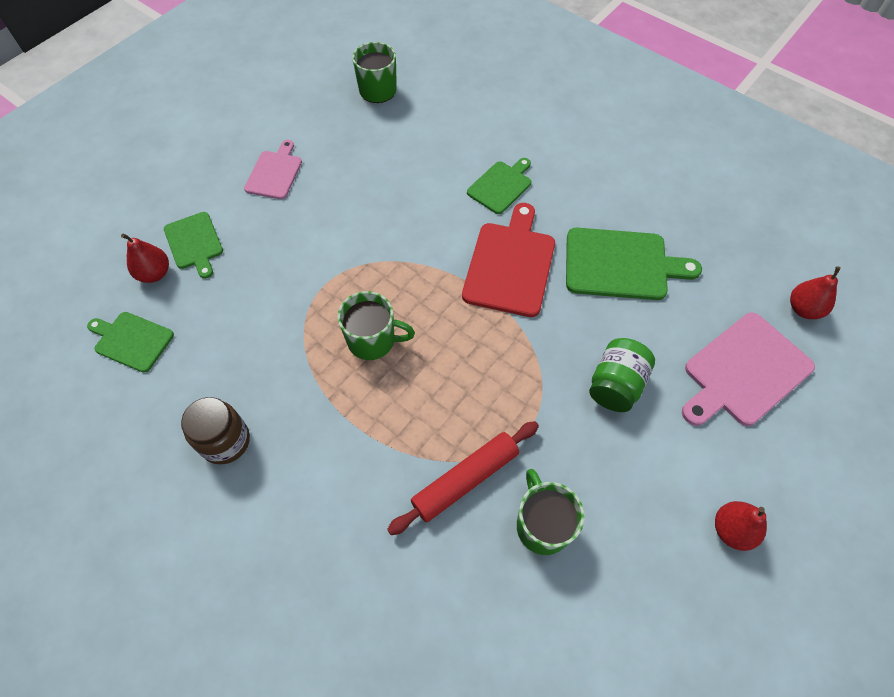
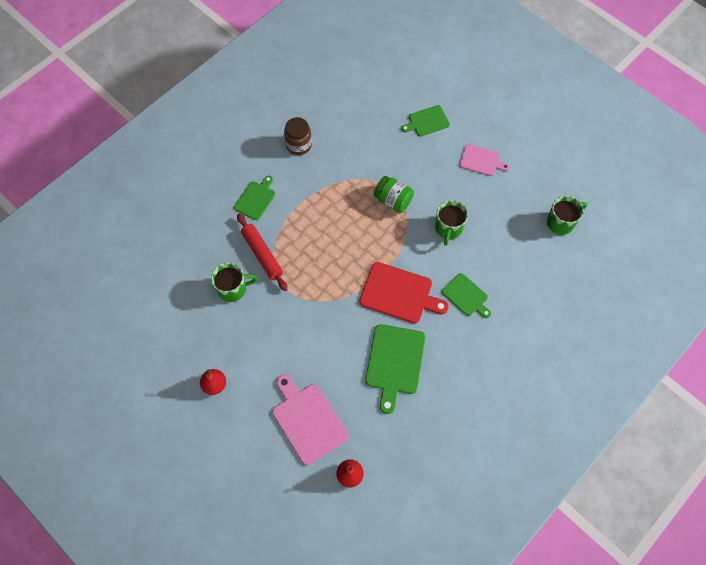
camera: 95 degrees right, 5 degrees up
(131, 340) = (362, 98): green cutting board -> green cutting board (256, 199)
(155, 273) = (406, 104): red pear -> none
(373, 340) = (351, 213): green mug -> green mug (448, 228)
(615, 385) = (308, 341): green jar -> green jar (393, 200)

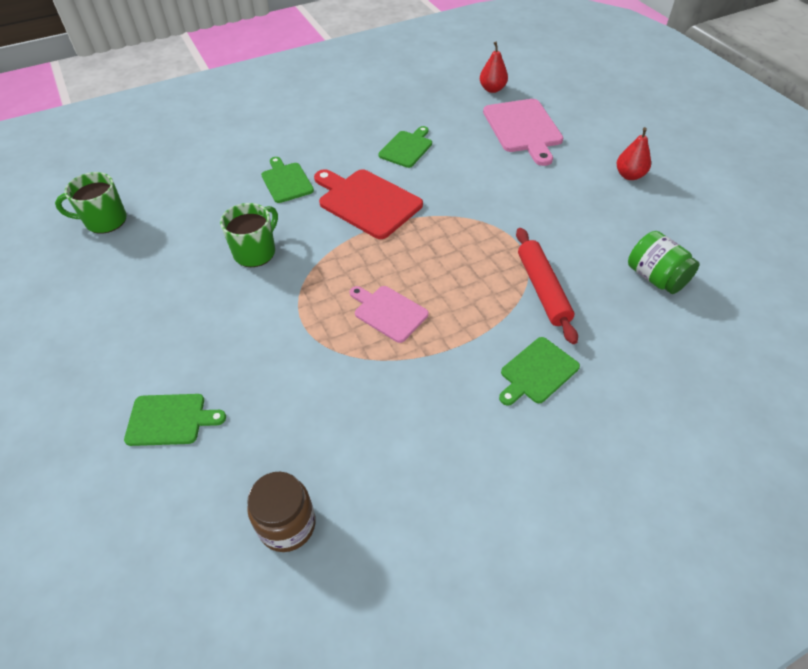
camera: 160 degrees left, 15 degrees down
(233, 289) = (595, 259): green mug -> none
(299, 145) = (430, 448): brown jar -> brown jar (287, 525)
(393, 200) = (311, 307): green jar -> green jar (655, 277)
(394, 363) = (407, 148): green cutting board -> green cutting board, size x0.61
(481, 161) = (136, 325): pink cutting board -> pink cutting board (388, 312)

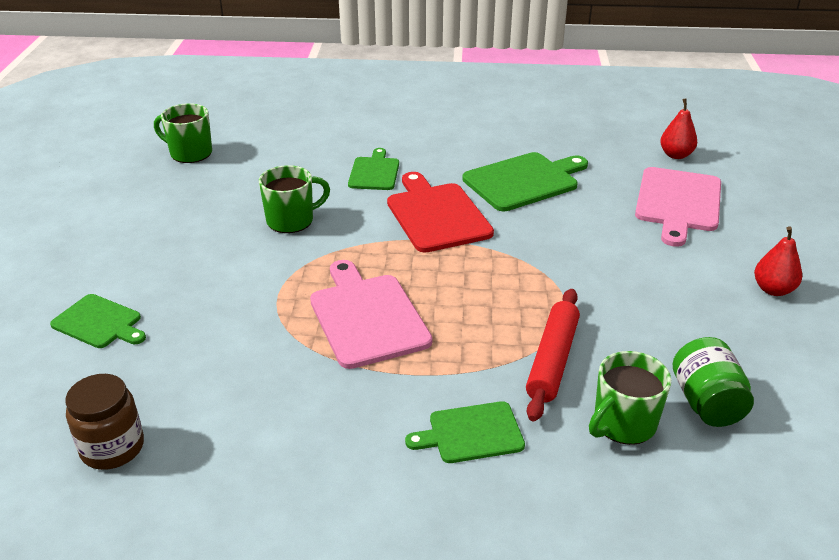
camera: 30 degrees right, 15 degrees down
(388, 312) = (367, 316): pink cutting board -> pink cutting board, size x1.64
(407, 148) = (524, 181): green cutting board -> green cutting board, size x1.64
(621, 317) = (623, 424): none -> green mug

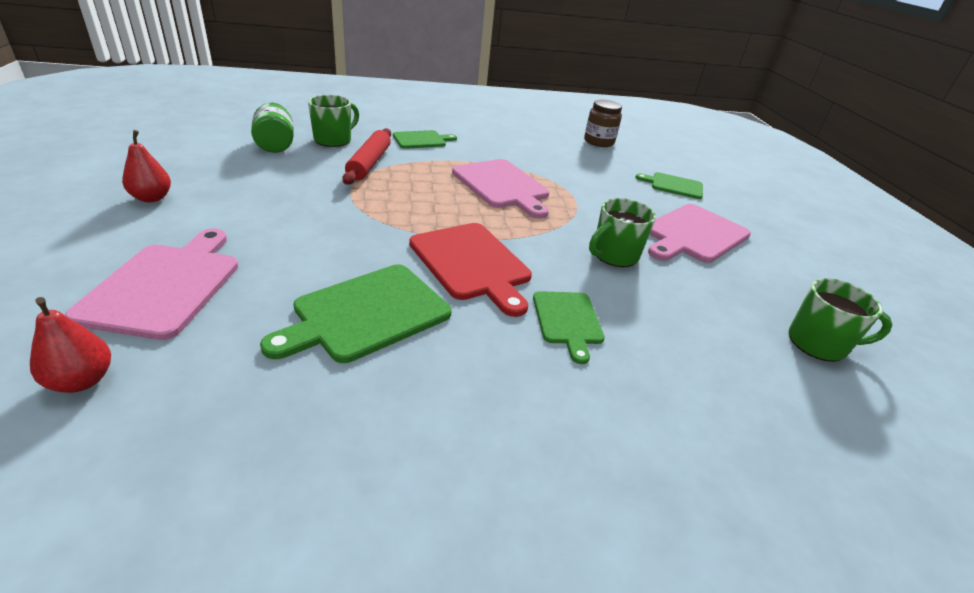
camera: 165 degrees right, 0 degrees up
(174, 242) = (693, 234): none -> pink cutting board

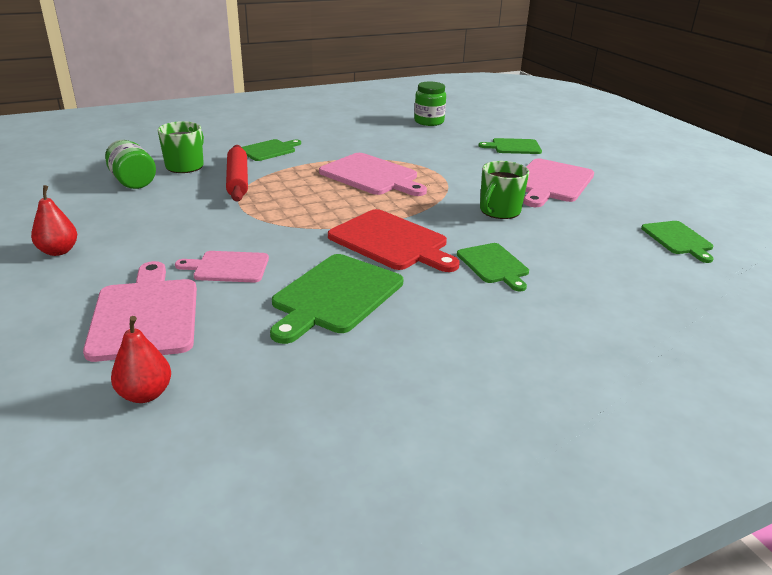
camera: 15 degrees left, 5 degrees down
(286, 252) = (228, 267): none -> pink cutting board
(598, 142) = (429, 122): brown jar -> green jar
(818, 344) = (678, 239): green mug -> green cutting board

